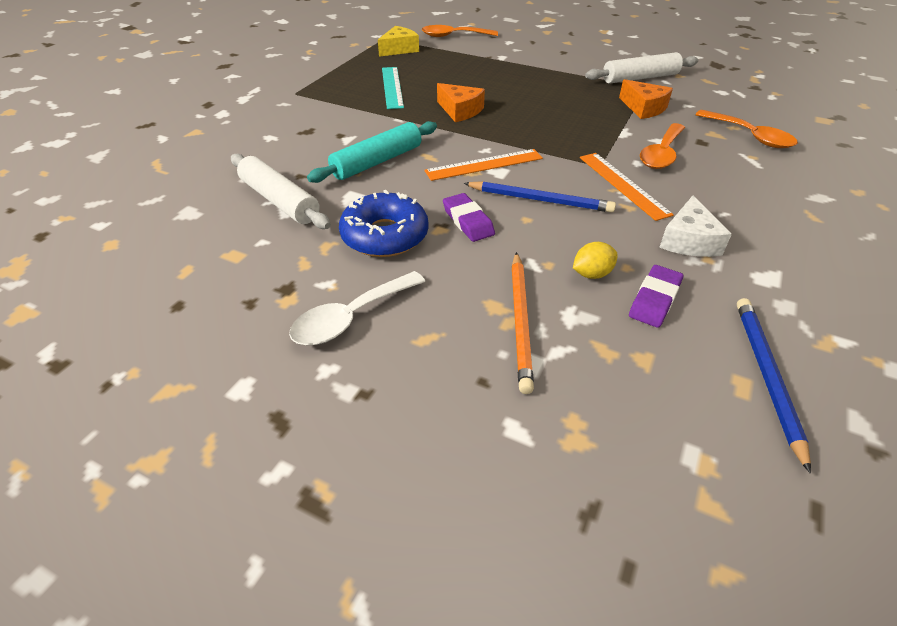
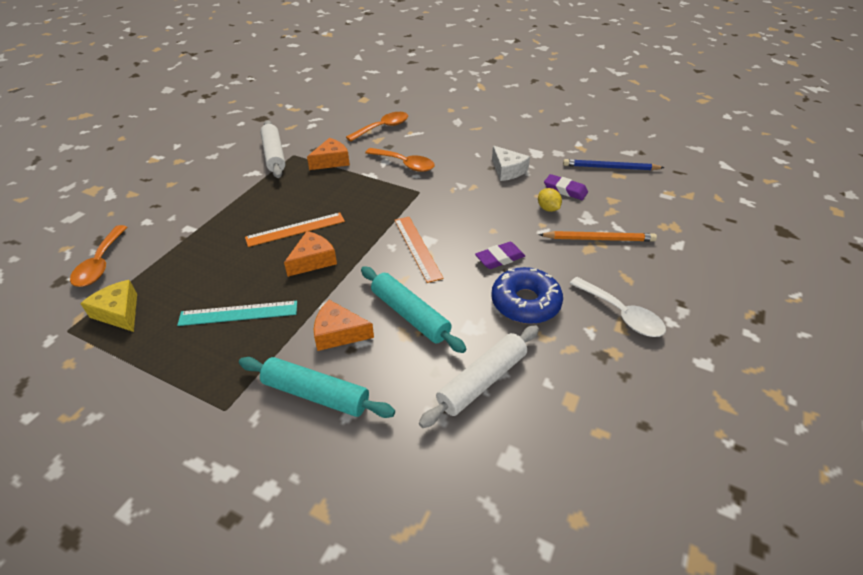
camera: 90 degrees left, 0 degrees up
(296, 123) = (316, 394): none -> turquoise rolling pin
(360, 128) = (338, 333): none -> orange cheese
(540, 200) = (468, 222): blue pencil -> none
(623, 184) = (446, 185): orange ruler -> orange ruler (295, 229)
(689, 240) = (507, 170): white cheese -> white cheese turned 45 degrees clockwise

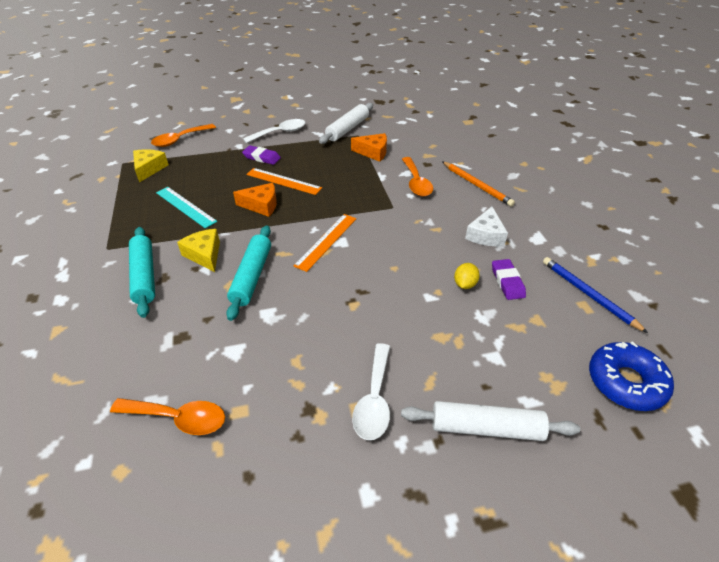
camera: 50 degrees right, 0 degrees up
(212, 193) = (280, 133): none -> white spoon
(338, 333) = (204, 255): orange cheese -> yellow cheese
(383, 128) = (446, 149): orange spoon -> orange spoon (178, 418)
(482, 381) = (218, 348): white rolling pin -> white rolling pin (486, 428)
(499, 258) = (363, 289): purple eraser -> purple eraser (261, 157)
(525, 303) = (326, 330): blue donut -> blue donut (625, 382)
(598, 239) = (463, 337): orange pencil -> orange pencil (477, 185)

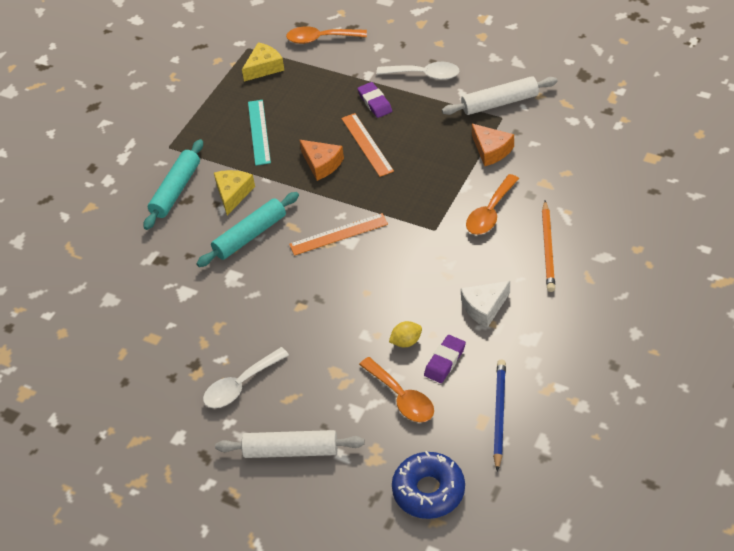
camera: 45 degrees right, 5 degrees up
(178, 418) = (115, 320): orange spoon -> orange spoon (402, 398)
(486, 428) = (291, 450): white rolling pin -> white rolling pin turned 45 degrees counterclockwise

